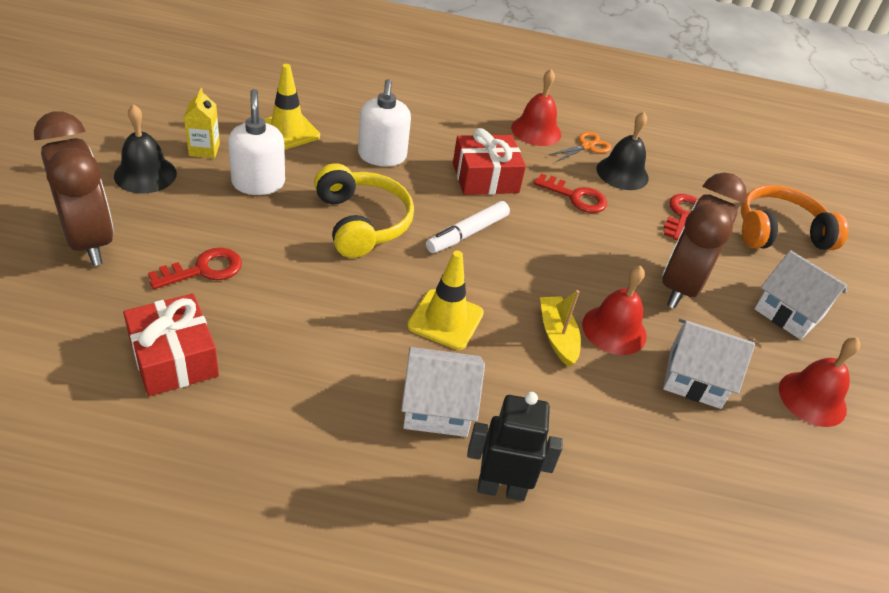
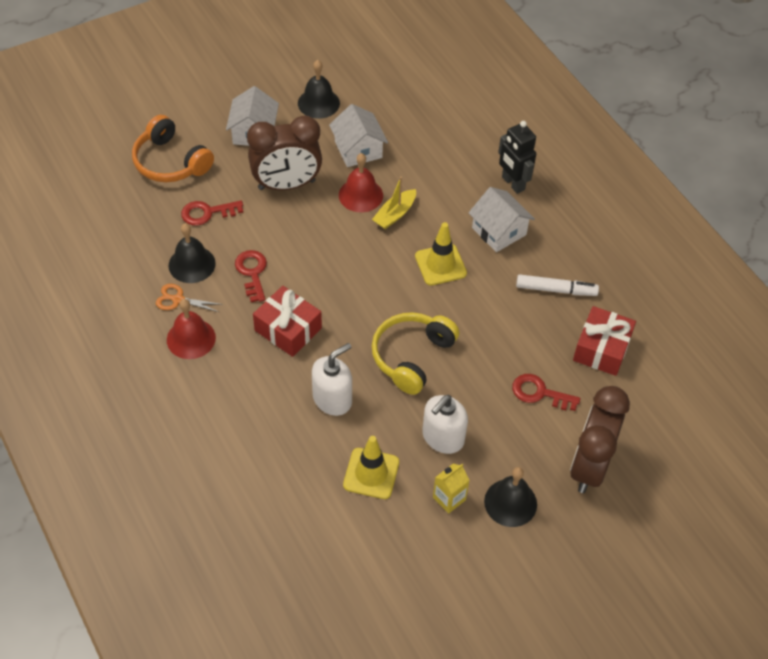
camera: 125 degrees left, 10 degrees up
(467, 233) = (358, 301): white marker -> white marker (555, 290)
(812, 398) = (318, 103): red bell -> black bell

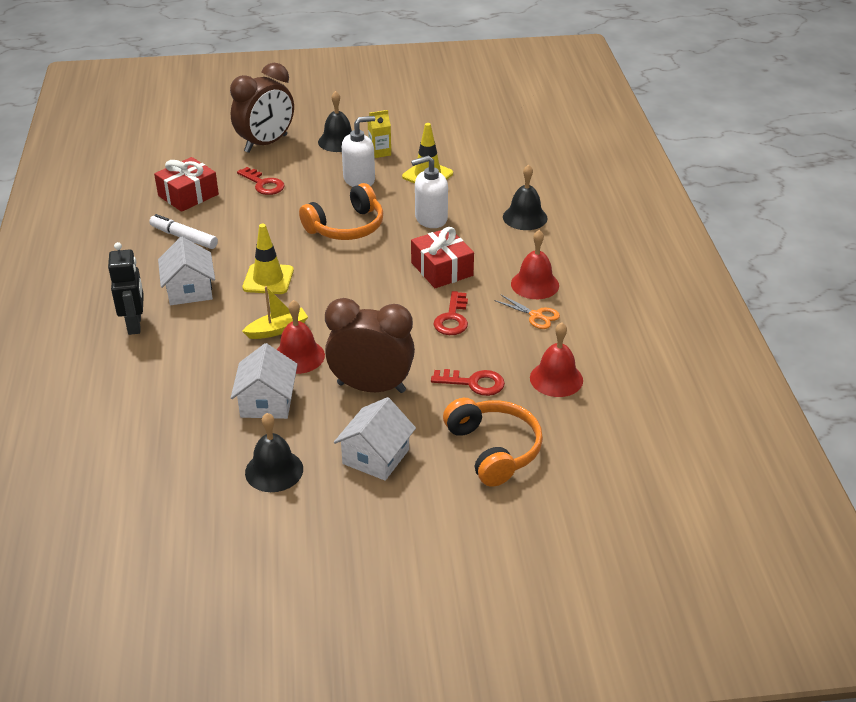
camera: 155 degrees left, 15 degrees down
(140, 237) = (556, 379): none -> red bell
(192, 264) = (510, 341): black bell -> black bell (525, 217)
(411, 356) = (346, 227): yellow headphones -> orange headphones

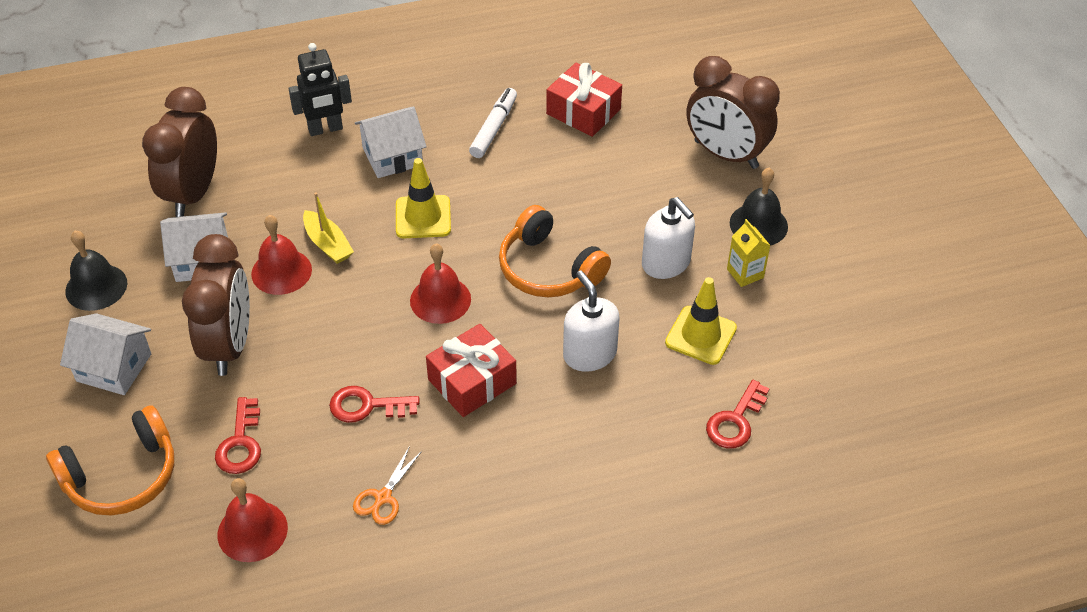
camera: 80 degrees right, 10 degrees up
(178, 407) = (193, 193): none -> brown clock
(263, 184) = (627, 172): red key -> red key (735, 421)
(525, 217) = (619, 464): black bell -> none
(535, 284) = (454, 490): red bell -> red bell (440, 299)

